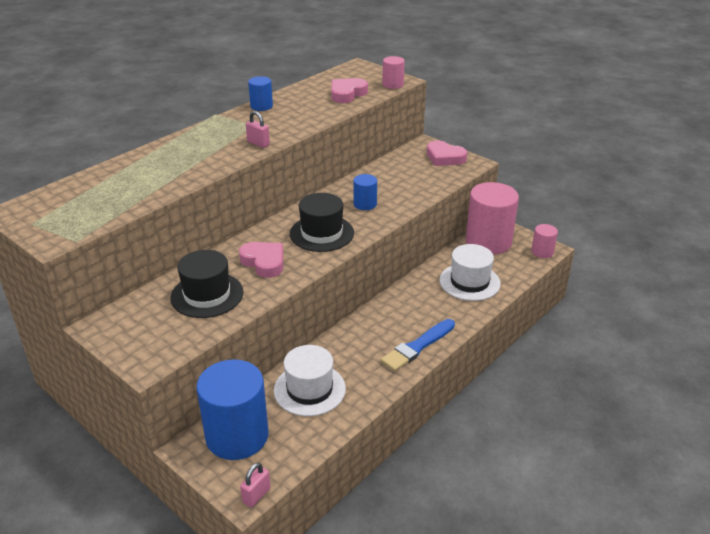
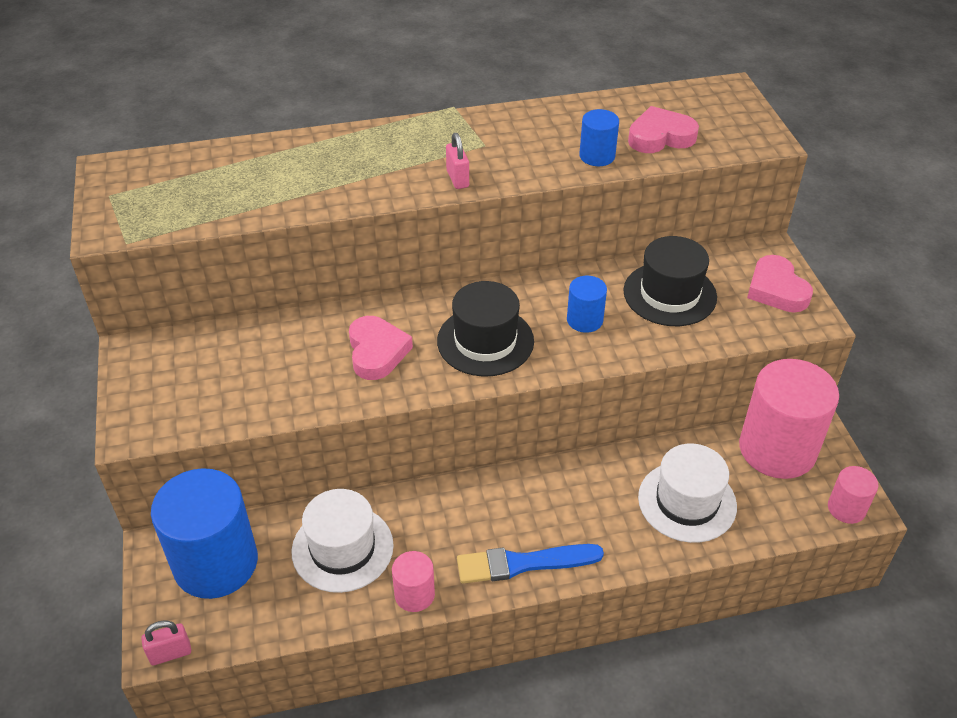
camera: 35 degrees right, 10 degrees up
(207, 295) = (273, 367): black hat -> black hat (669, 294)
(261, 106) = (523, 115): blue cylinder -> blue cylinder (597, 156)
(392, 84) = (745, 144): pink cylinder -> pink cylinder (414, 594)

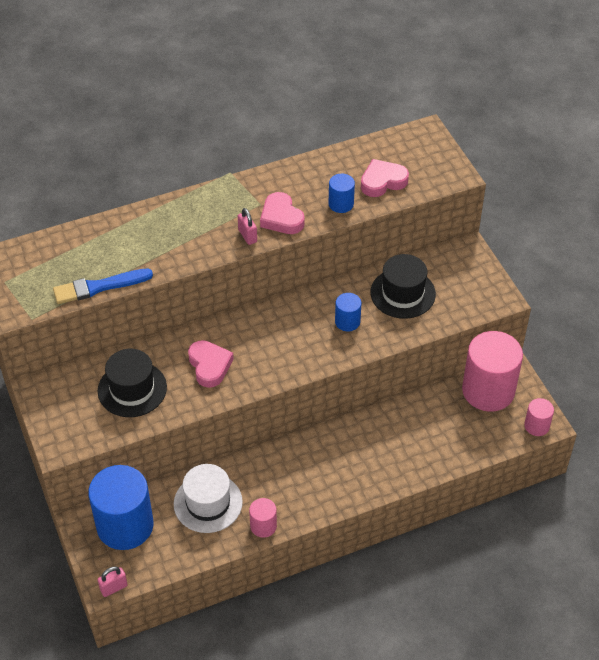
camera: 10 degrees left, 5 degrees up
(485, 341) = (282, 347): black hat -> black hat (132, 389)
(524, 563) = (331, 495): blue brush -> blue brush (99, 287)
(687, 501) = (432, 436): white hat -> none
(776, 289) = (475, 280): pink heart -> pink heart (281, 218)

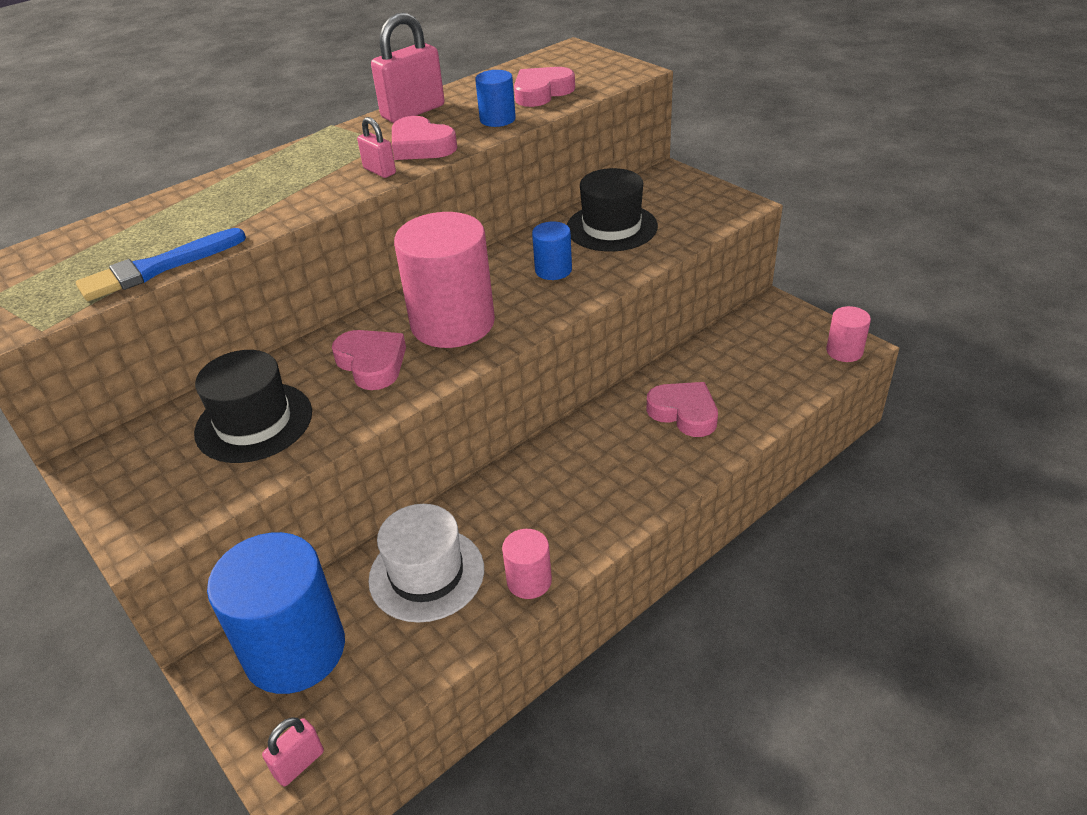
camera: 15 degrees left, 10 degrees down
(288, 176) = (413, 112): none -> pink padlock
(405, 441) = (684, 413): none -> pink heart
(488, 390) = (758, 331): pink cylinder -> pink cylinder (453, 323)

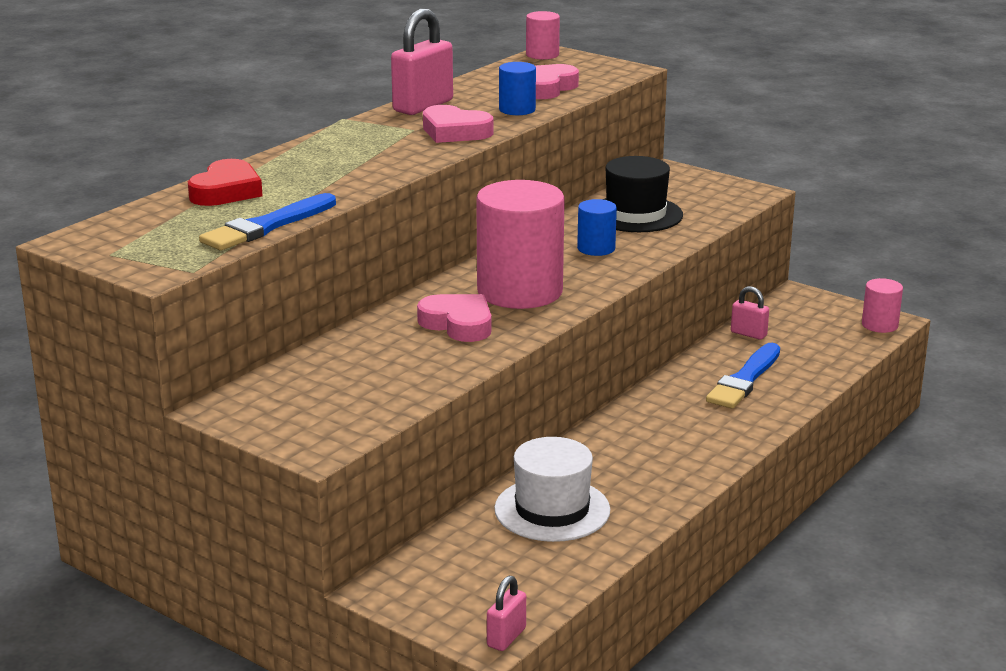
camera: 15 degrees left, 15 degrees down
(158, 216) = (226, 191): none -> red heart
(254, 422) = (369, 370): black hat -> none
(295, 650) = (453, 570): blue cylinder -> none
(379, 171) = (428, 151): pink padlock -> pink padlock (748, 334)
(529, 581) = (655, 505): pink cylinder -> pink cylinder (542, 55)
(684, 413) = (745, 379): pink heart -> blue brush

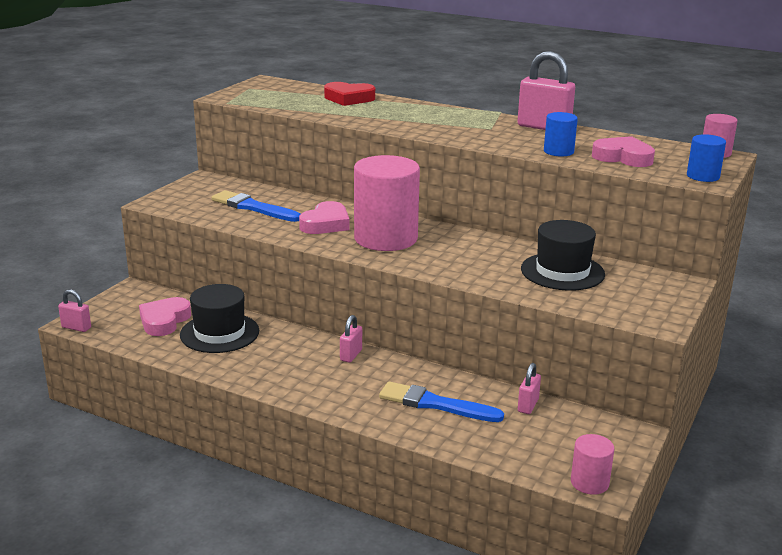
camera: 80 degrees right, 0 degrees up
(267, 226) = (295, 110): blue brush -> blue brush (254, 208)
(455, 132) = (492, 138): pink heart -> pink heart (164, 321)
(552, 509) = (219, 333): white hat -> black hat
(596, 248) = (479, 259): blue cylinder -> blue cylinder (703, 176)
(629, 419) = (351, 355): none -> pink padlock

